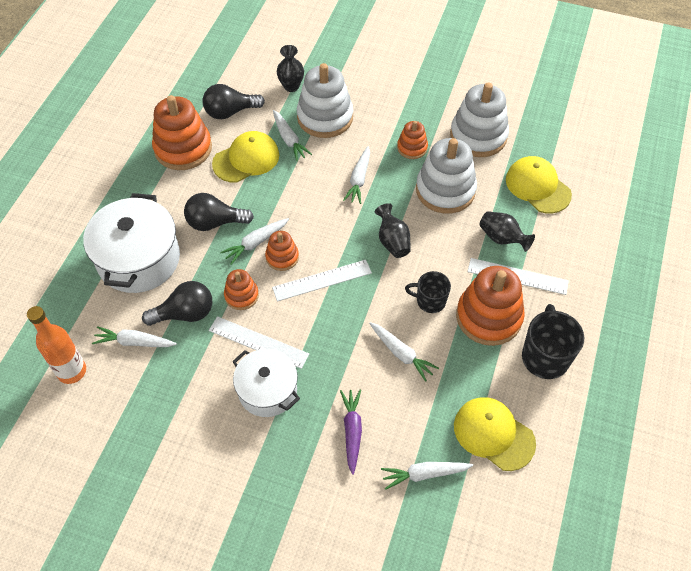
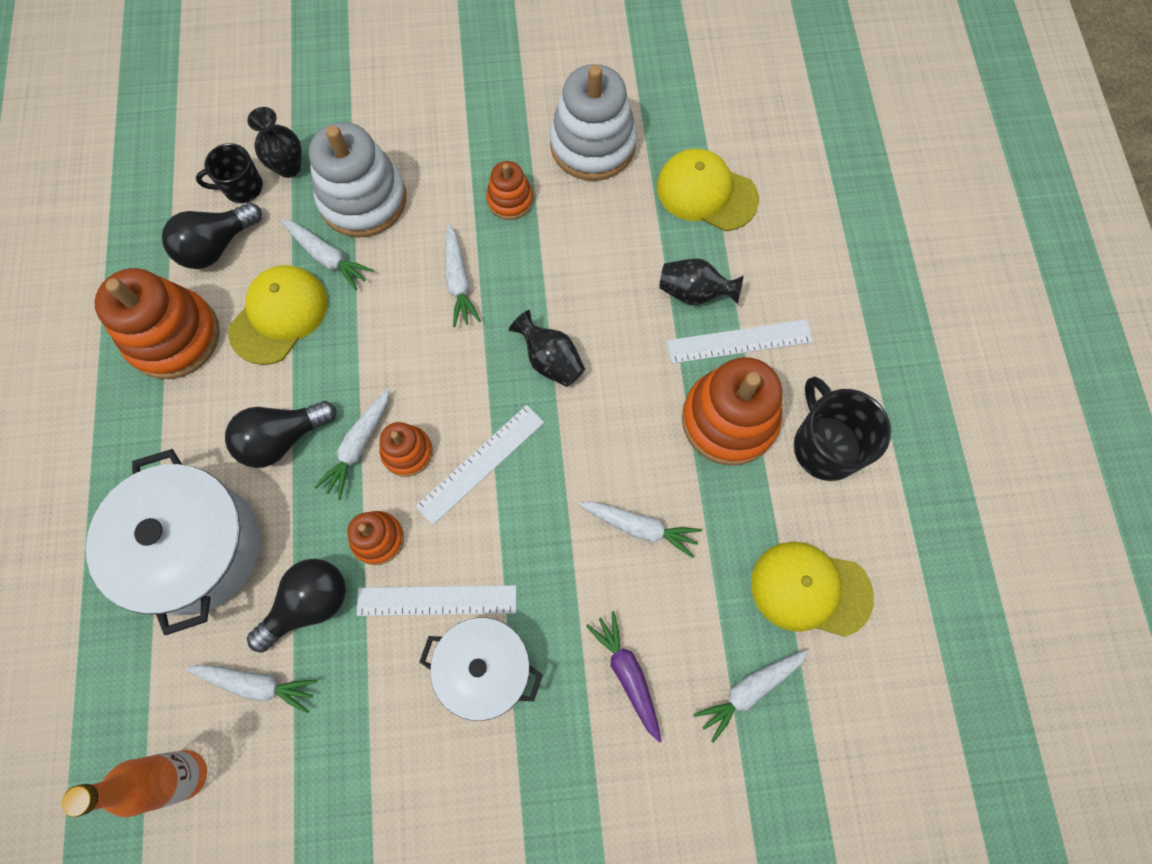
camera: 25 degrees left, 15 degrees up
(135, 342) = (257, 684): white carrot -> white carrot turned 150 degrees counterclockwise
(430, 301) = (642, 430): black mug -> black mug (242, 187)
(445, 190) = (586, 249): white stacking toy -> none

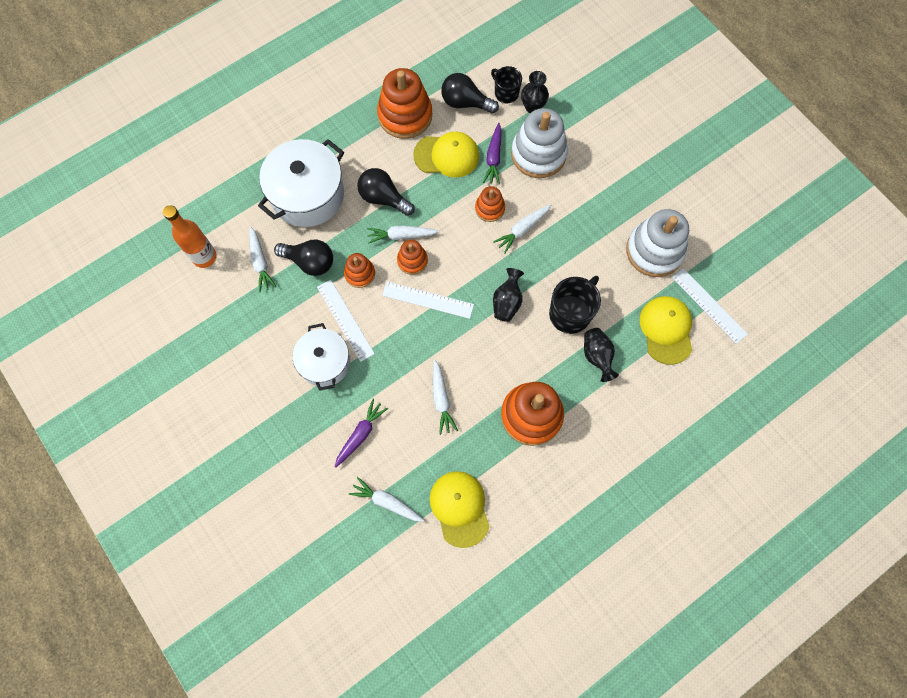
camera: 60 degrees right, 0 degrees up
(327, 257) = (494, 157): white carrot -> purple carrot
(510, 200) = (589, 227): orange stacking toy -> orange stacking toy (489, 208)
(739, 342) = (582, 397): white ruler -> white ruler (709, 305)
(825, 446) = (548, 477): black mug -> black mug (570, 313)

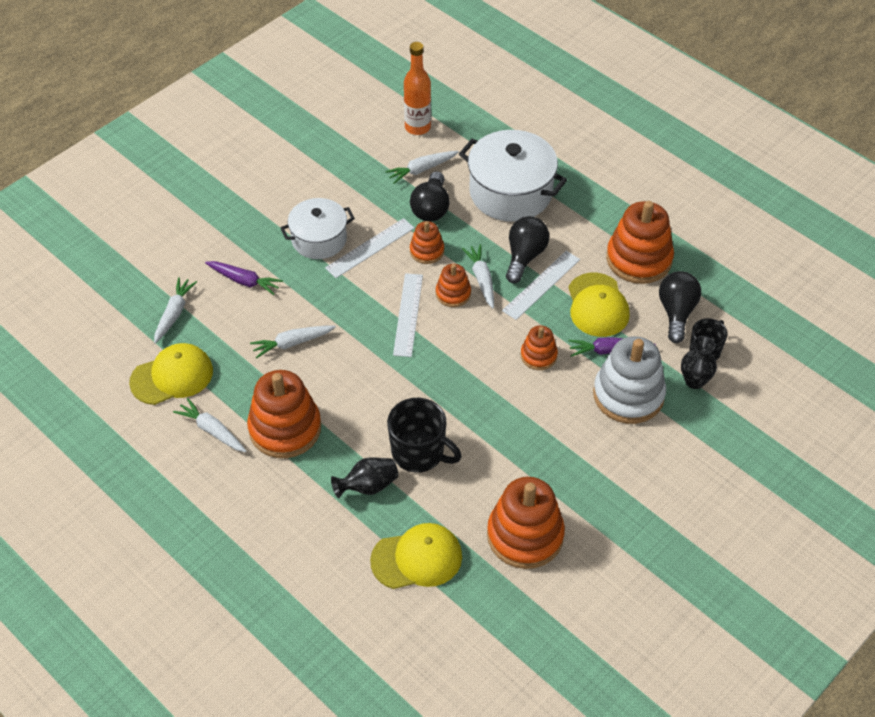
camera: 80 degrees right, 20 degrees down
(507, 302) = (420, 388): black vase -> none
(522, 229) = (519, 391): white carrot -> white carrot (212, 431)
(654, 251) = (525, 535): white stacking toy -> orange stacking toy
(709, 305) = (461, 605): white ruler -> white ruler (541, 285)

